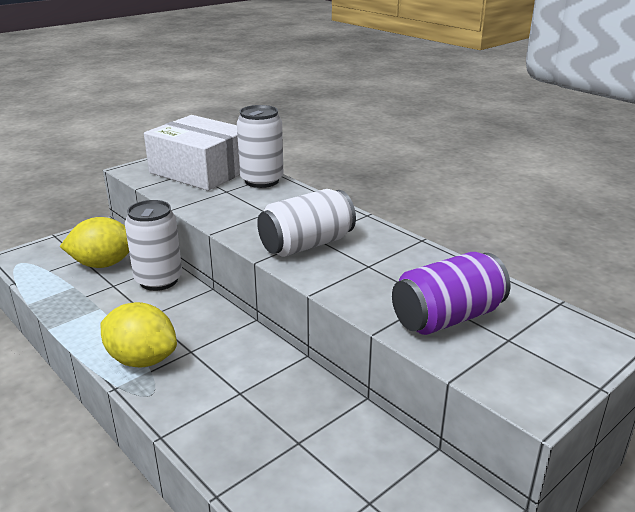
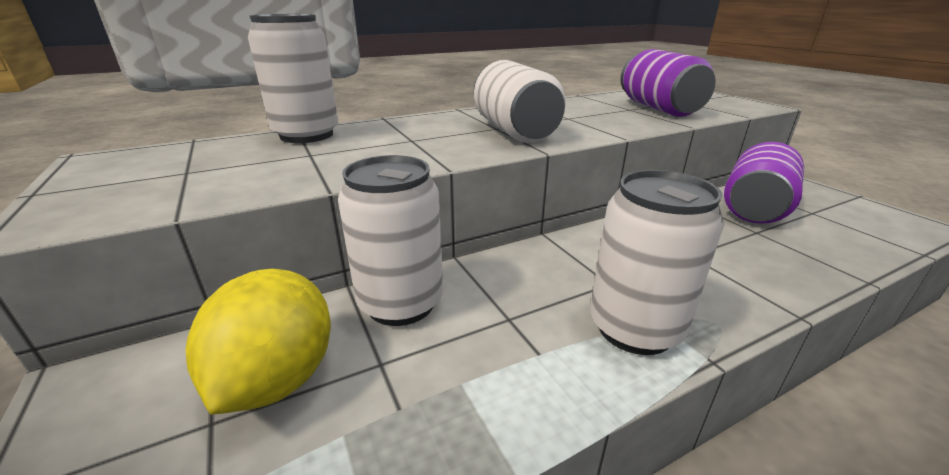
camera: 75 degrees left, 0 degrees up
(142, 359) = (634, 328): yellow lemon -> white can
(201, 171) = (197, 164): white box -> none
(361, 452) = (755, 207): none -> purple can

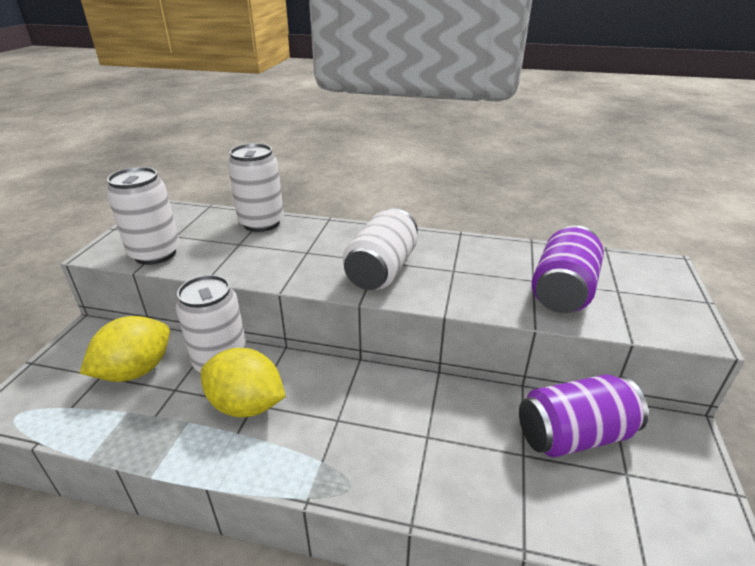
camera: 40 degrees right, 5 degrees up
(504, 323) = (246, 405): none -> yellow lemon
(634, 328) = (300, 454): white can -> white can (155, 254)

